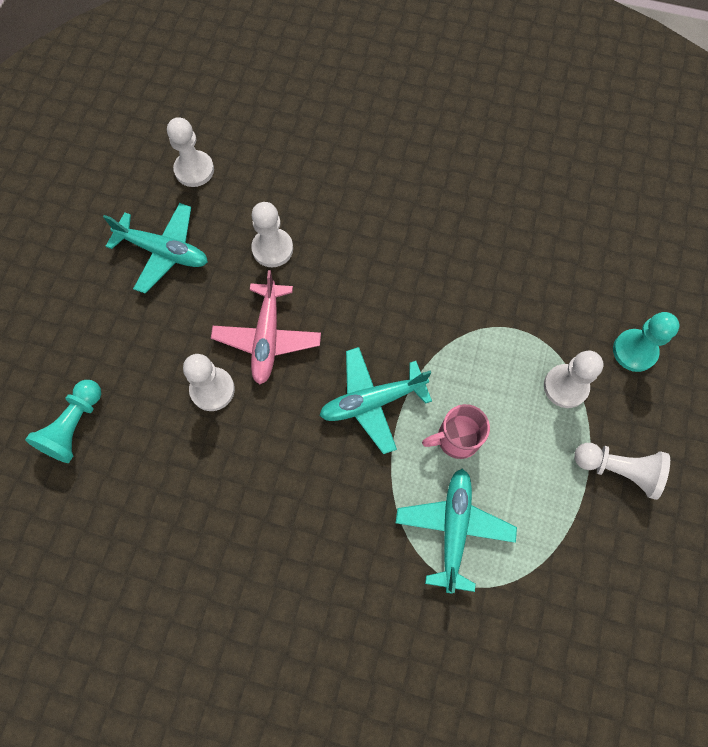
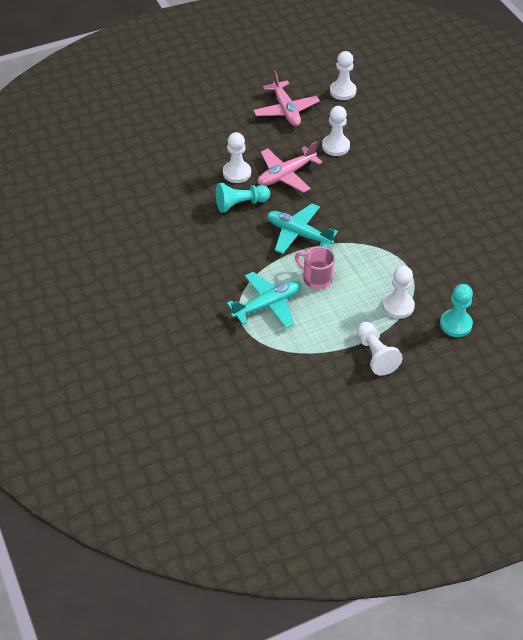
camera: 50 degrees right, 20 degrees down
(75, 426) = (166, 139): turquoise pawn -> turquoise pawn (240, 204)
(164, 252) = (286, 110): turquoise plane -> pink plane

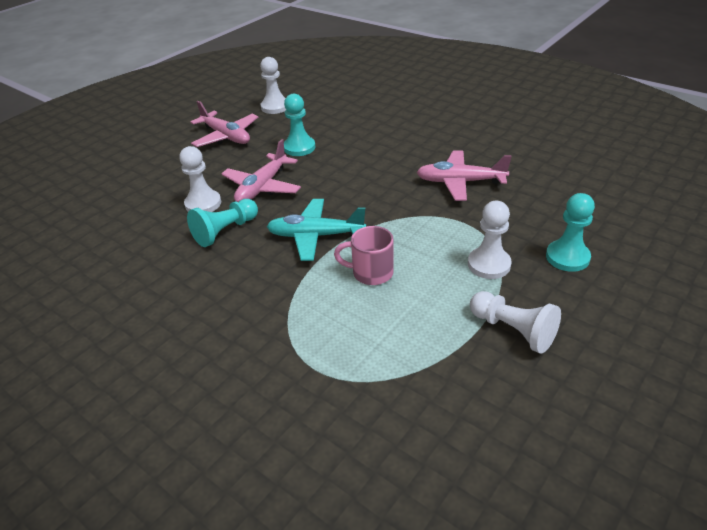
camera: 25 degrees left, 10 degrees down
(267, 305) = (331, 328): turquoise plane -> none
(335, 146) = (299, 147): white pawn -> turquoise pawn
(434, 232) = (460, 182): none -> pink plane

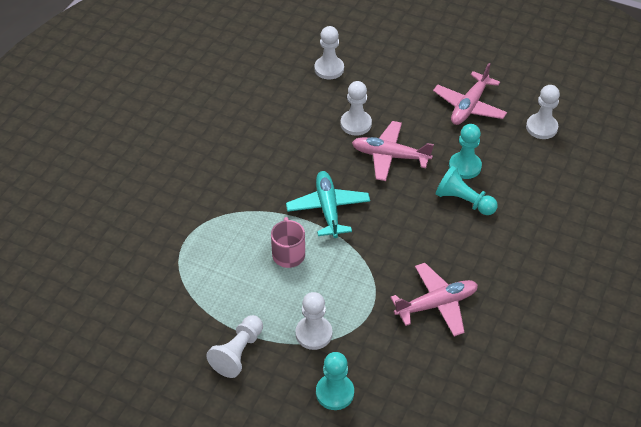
camera: 75 degrees right, 10 degrees up
(105, 213) = (329, 69): none -> white pawn
(225, 231) = (322, 149): turquoise pawn -> turquoise pawn (463, 201)
(460, 182) = (436, 304): pink plane -> pink plane turned 75 degrees clockwise

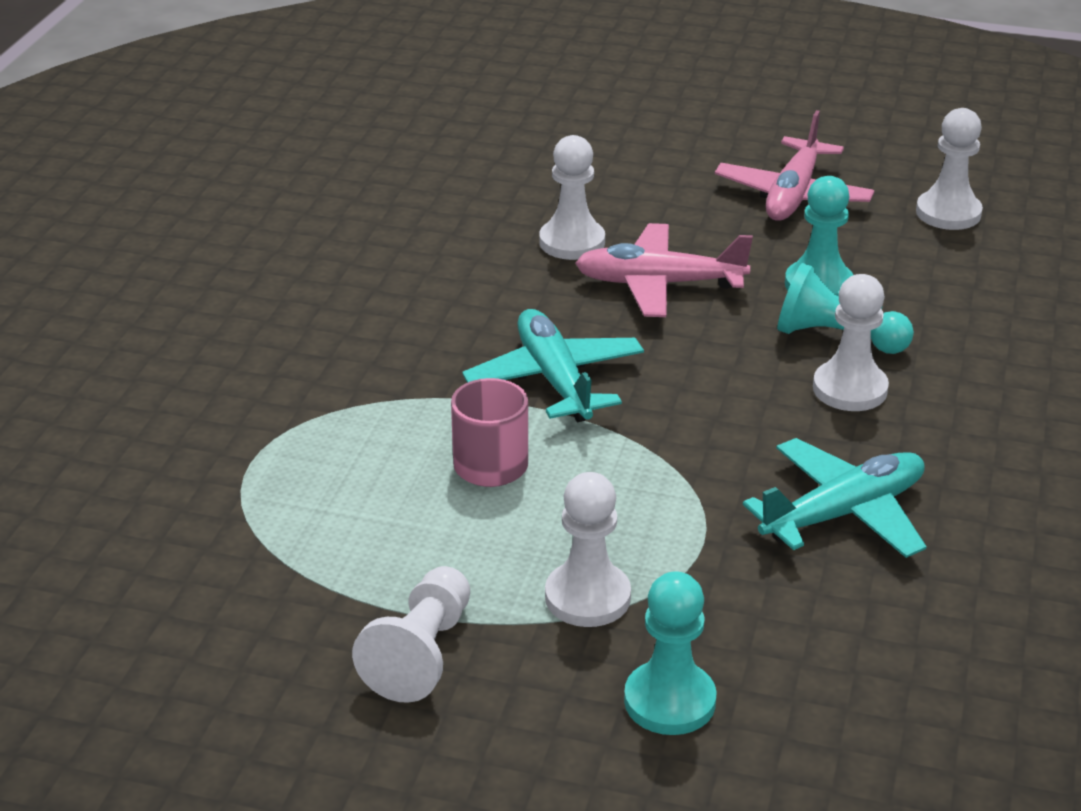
camera: 10 degrees left, 15 degrees down
(329, 69) = (491, 166): white pawn -> white pawn (850, 389)
(436, 304) = (843, 513): pink plane -> turquoise plane

